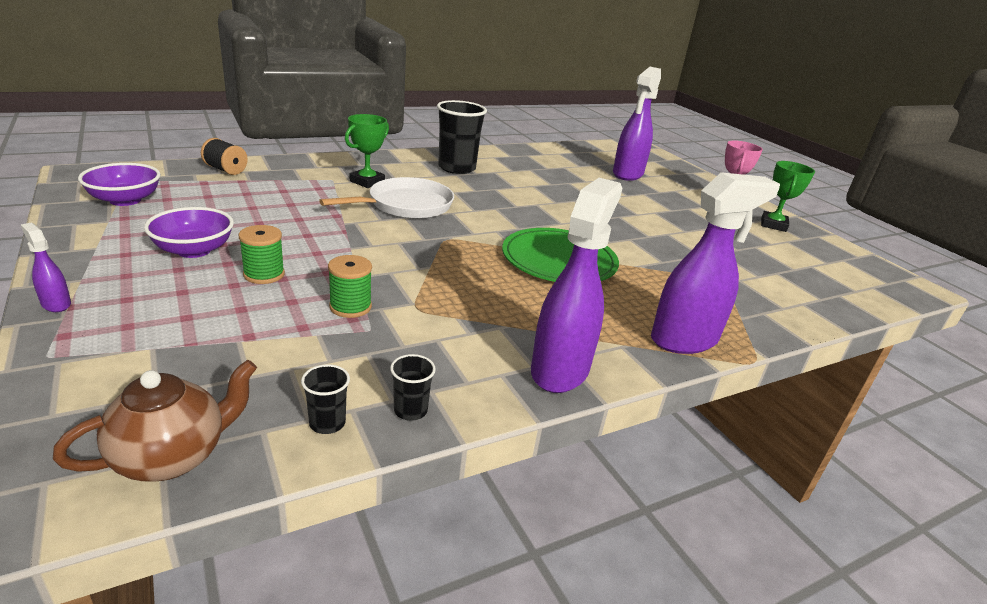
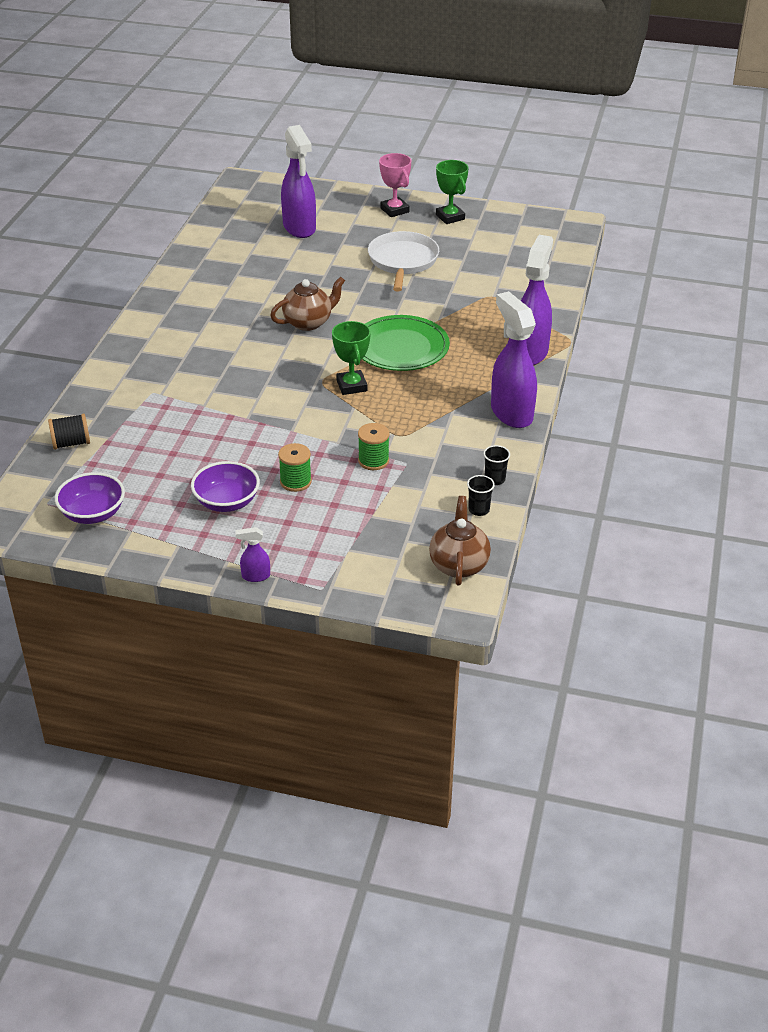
camera: 45 degrees left, 10 degrees up
(367, 182) = (176, 375): green trophy -> green trophy (351, 386)
(406, 205) = (244, 375): white pan -> white pan (403, 261)
(457, 168) = (194, 314): black cup -> none
(520, 210) = (308, 322): none -> brown teapot

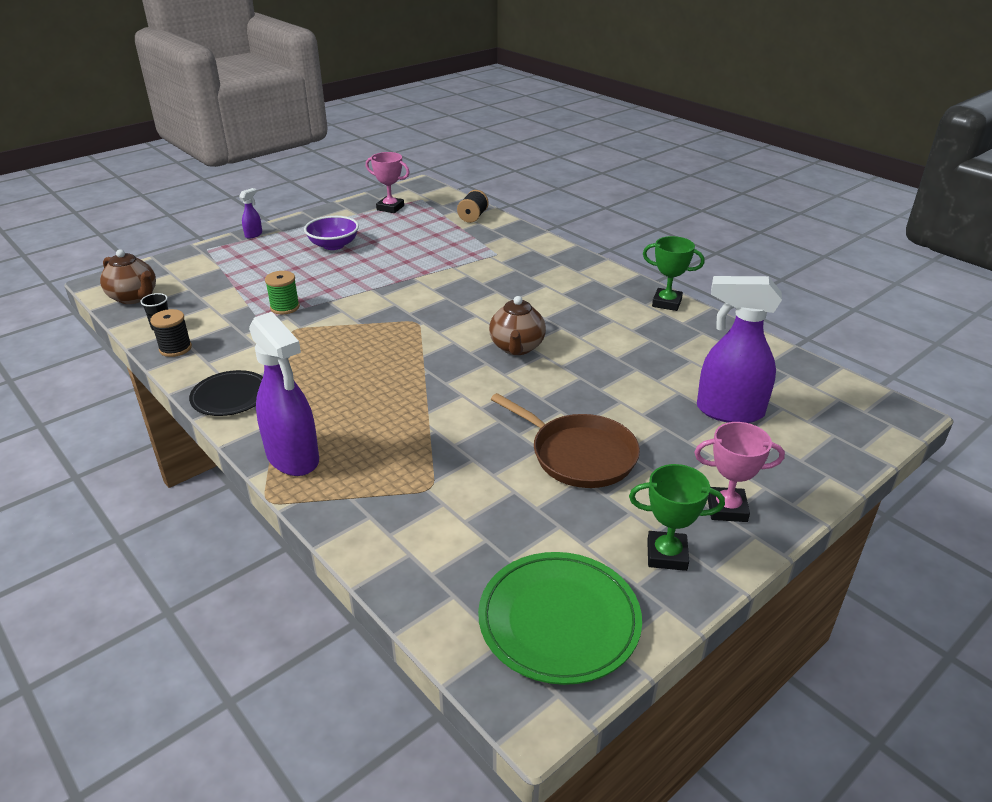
camera: 125 degrees right, 5 degrees down
(93, 513) = (390, 208): purple bowl -> pink trophy
(295, 481) = (313, 272): green spool -> none
(351, 386) = (390, 333): green trophy -> green trophy (666, 303)
(400, 347) = (411, 380): green plate -> green plate (559, 620)
(403, 261) = (579, 455): white pan -> brown pan
(495, 479) = (175, 348): black cup -> black spool
(511, 413) = (230, 396): purple spray bottle -> black plate

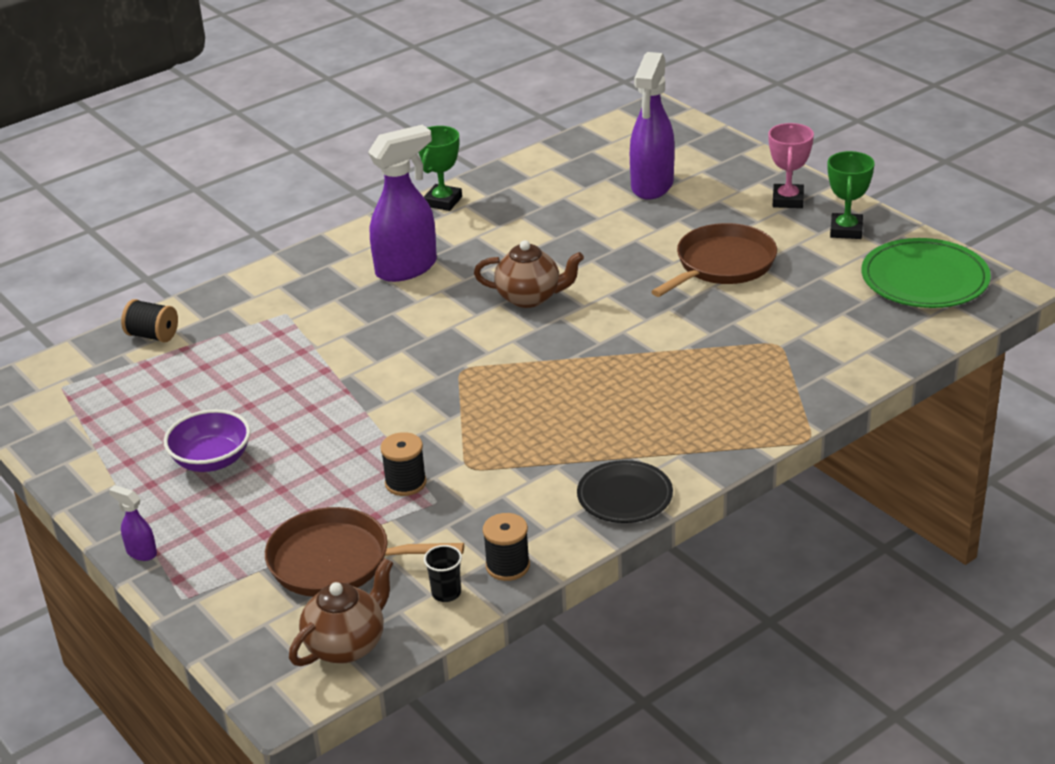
camera: 85 degrees left, 0 degrees up
(214, 289) = (336, 561): none -> brown pan
(285, 307) = (405, 483): green spool -> black spool
(293, 458) = (739, 432): purple spray bottle -> purple spray bottle (407, 268)
(390, 208) = (85, 415): pink trophy -> none

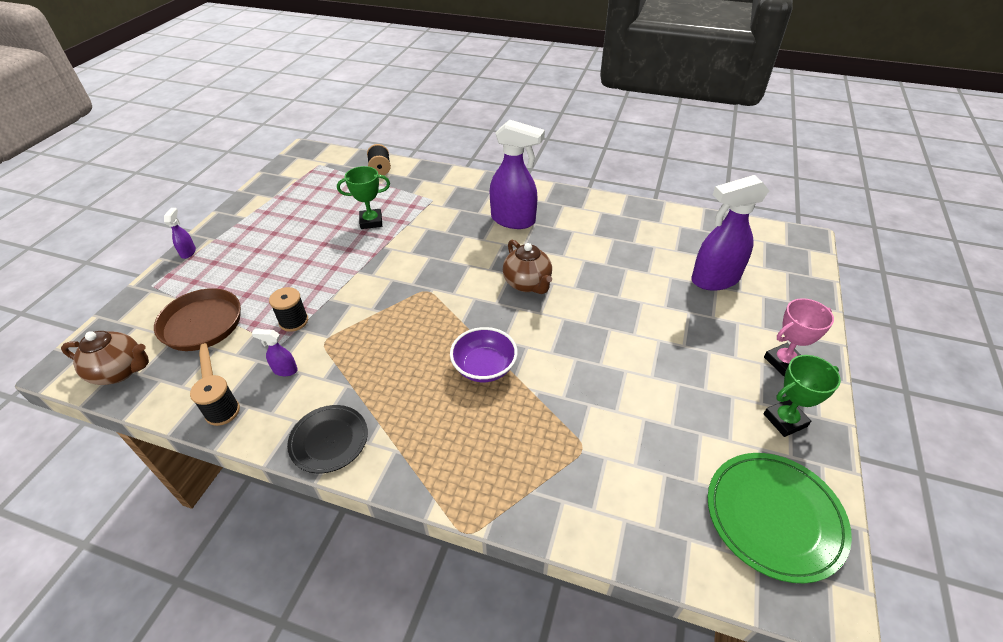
camera: 55 degrees right, 10 degrees up
(212, 460) = (280, 238): purple bowl -> purple bowl (484, 367)
(443, 201) = (595, 202): green trophy -> green trophy (371, 221)
(446, 593) = (184, 394): black cup -> none
(486, 506) = (284, 370): none -> purple spray bottle
(722, 264) = (657, 363): brown pan -> none

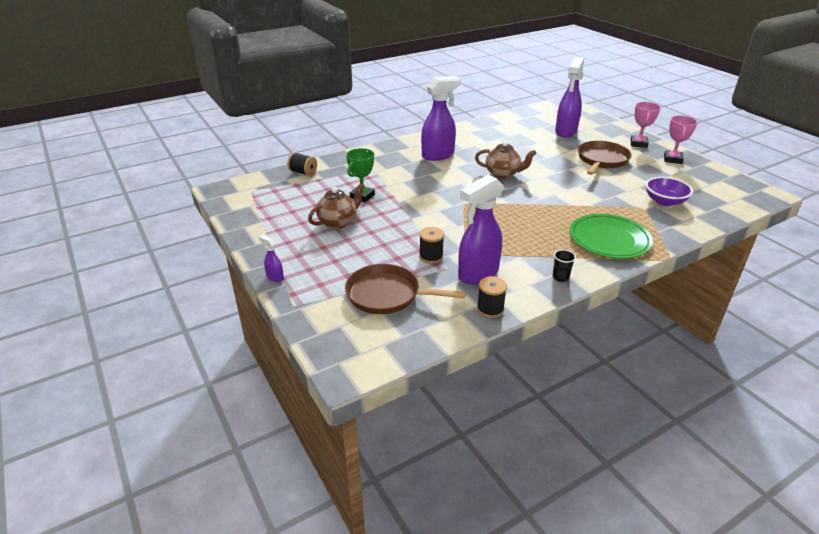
camera: 50 degrees left, 10 degrees down
(120, 371) = (388, 345): brown teapot -> brown teapot (338, 222)
(284, 370) = (477, 274): purple spray bottle -> purple spray bottle, size x2.30
(329, 440) = (560, 277): black plate -> black cup
(484, 367) = (556, 211): purple bowl -> purple bowl (664, 201)
(677, 347) = (602, 160): none -> brown pan
(774, 517) = (721, 185): green plate -> green plate (609, 239)
(785, 420) = (672, 159): green trophy -> pink trophy

